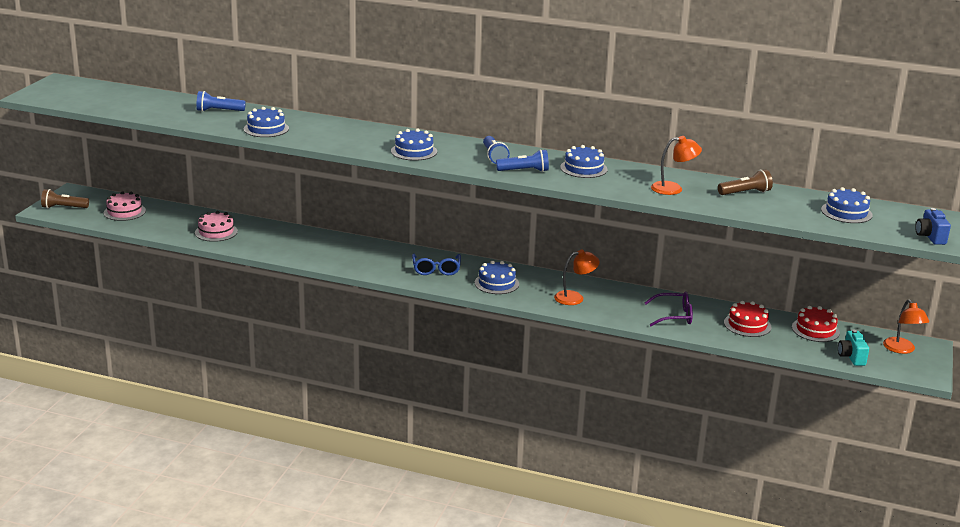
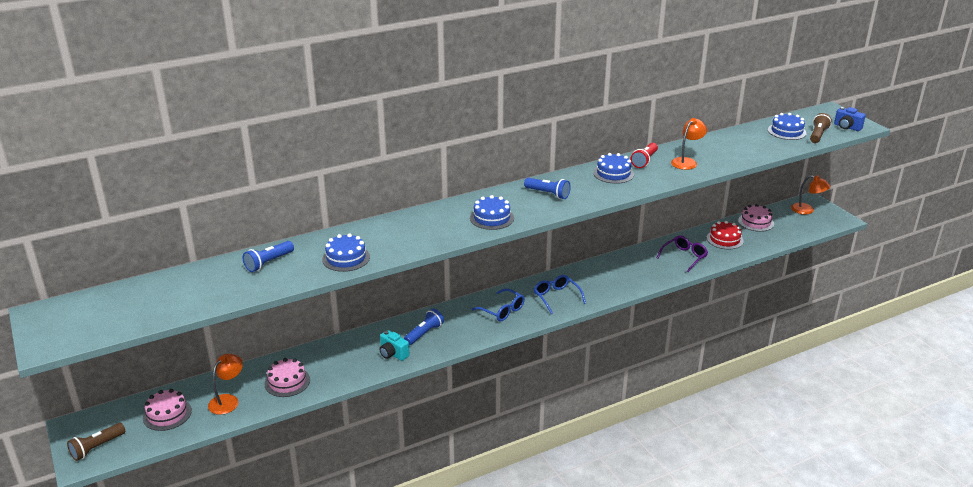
camera: 45 degrees left, 5 degrees up
(496, 283) = (556, 297): blue cake -> blue glasses
(524, 171) = (588, 195): blue flashlight -> blue flashlight (424, 333)
(575, 297) = (616, 278): orange lamp -> orange lamp (228, 400)
(635, 173) = (644, 161): none -> red flashlight
(745, 193) = (722, 144): brown flashlight -> brown flashlight (818, 135)
(815, 330) = (756, 222): red cake -> pink cake
(851, 357) = (799, 229): turquoise camera -> turquoise camera (393, 354)

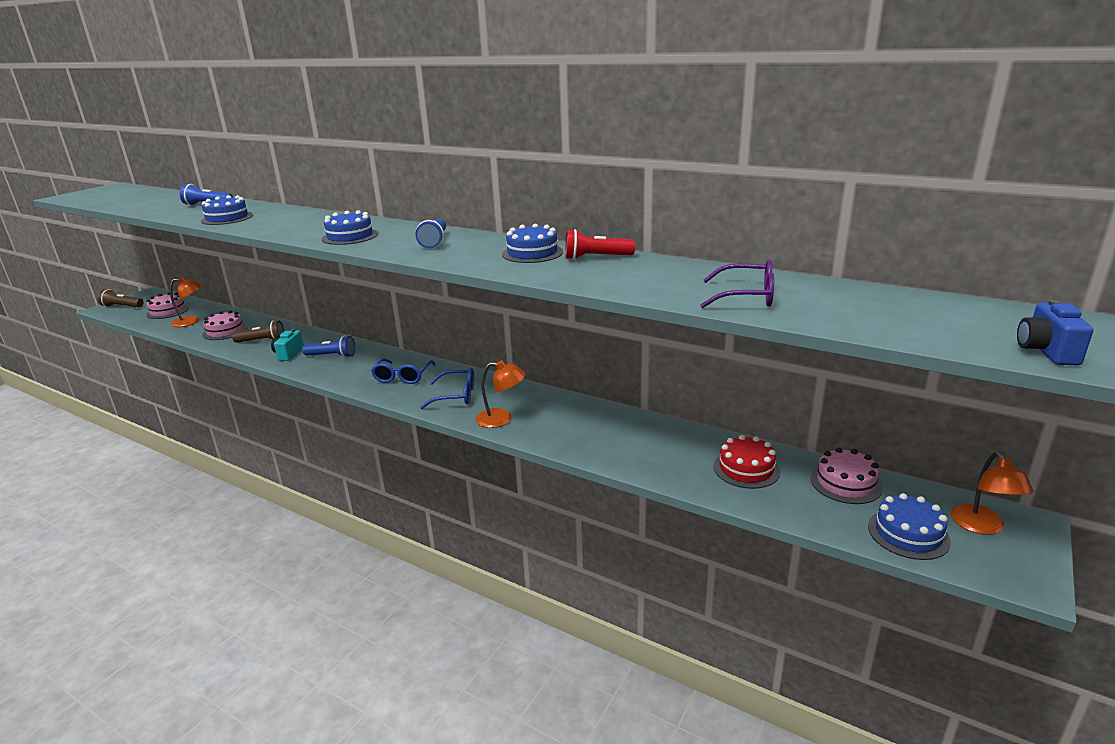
camera: 60 degrees right, 5 degrees down
(556, 297) = (456, 395): blue glasses -> blue glasses turned 60 degrees clockwise
(684, 257) = (649, 449): purple glasses -> purple glasses (747, 296)
(687, 162) = (634, 276): orange lamp -> orange lamp (502, 419)
(786, 131) = (892, 310): blue cake -> blue cake (908, 534)
(818, 135) = (937, 334): brown flashlight -> brown flashlight (262, 341)

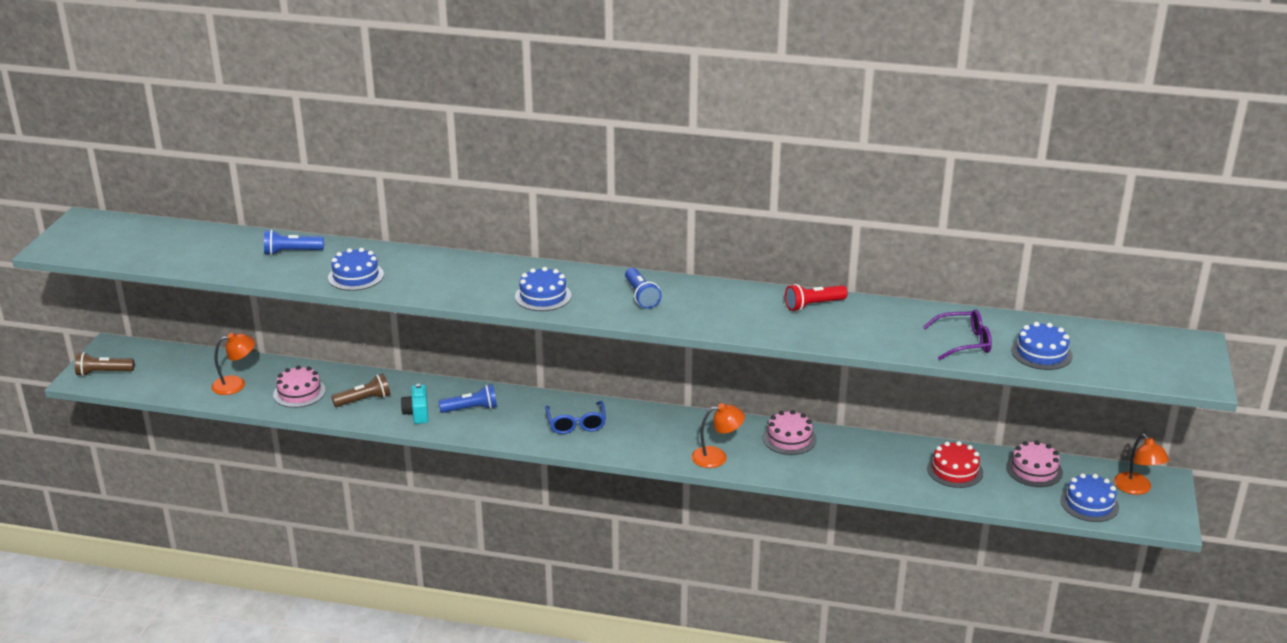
camera: 20 degrees left, 5 degrees up
(168, 311) = (180, 372): pink cake -> pink cake (789, 438)
(456, 395) = (651, 438): blue glasses -> none
(532, 253) = (751, 304): blue cake -> blue cake (1041, 353)
(1046, 351) = (1172, 374): blue camera -> none

